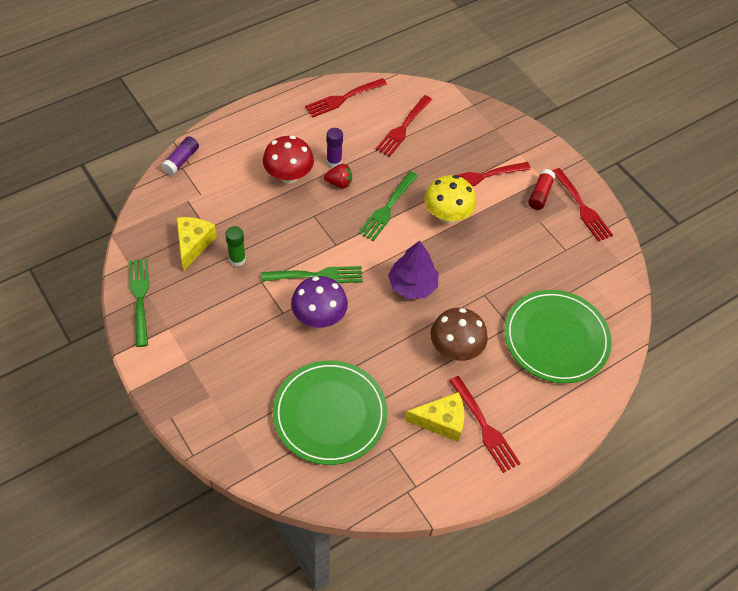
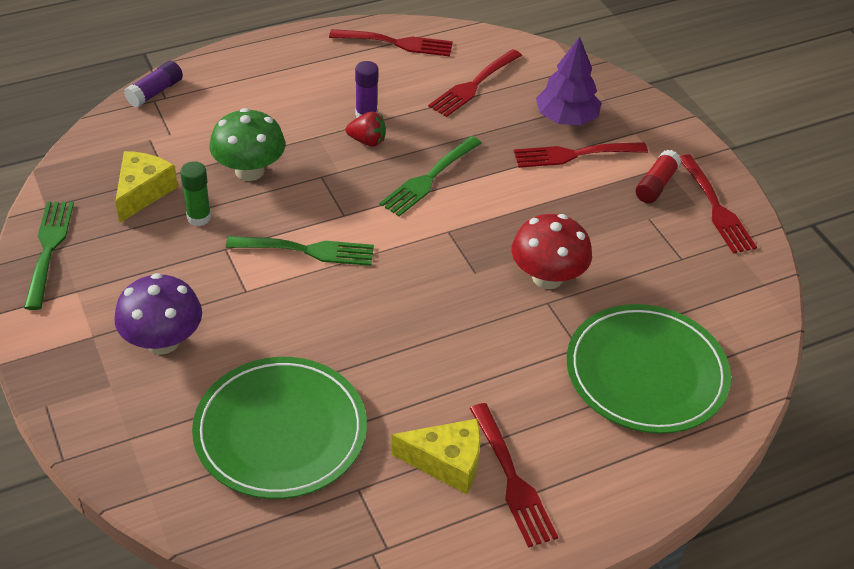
camera: 10 degrees right, 10 degrees down
(263, 217) = (249, 171): none -> green mushroom
(288, 176) = (298, 125): red mushroom -> red mushroom (547, 277)
(319, 317) = (297, 302): purple mushroom -> purple mushroom (163, 341)
(343, 98) = (397, 43): red fork -> red fork turned 150 degrees counterclockwise
(412, 285) = (443, 278): purple tree -> purple tree (566, 118)
(447, 215) = (514, 196): yellow mushroom -> none
(455, 348) = (489, 367): brown mushroom -> none

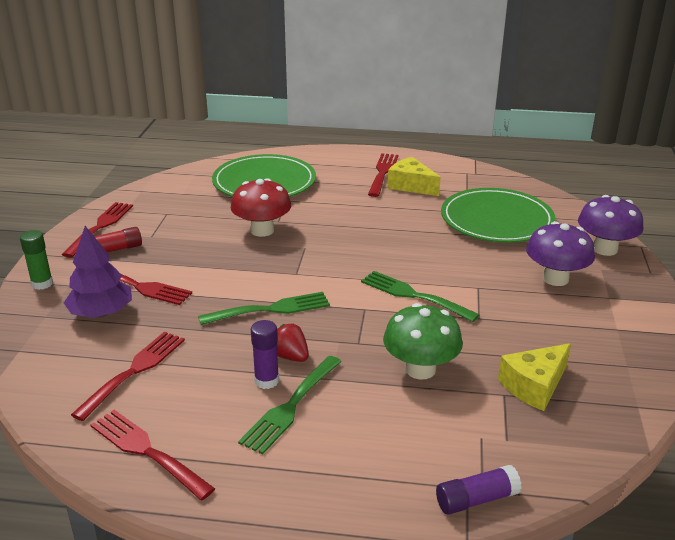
camera: 145 degrees left, 15 degrees down
(48, 249) = (639, 367): green fork -> green fork (291, 406)
(112, 428) = (605, 249): none -> purple mushroom
(199, 217) = (490, 346): green glue stick -> green glue stick (42, 284)
(473, 85) = (134, 371): red fork -> red fork turned 45 degrees counterclockwise

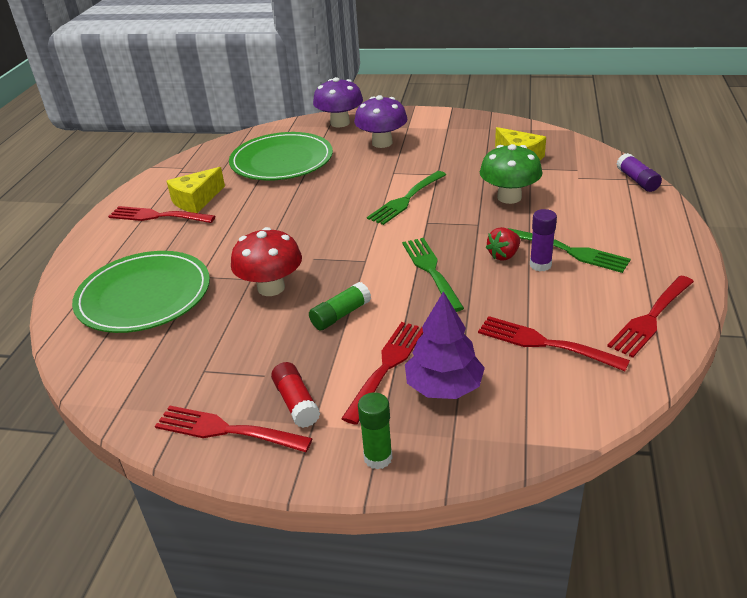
camera: 85 degrees left, 5 degrees up
(214, 263) = (340, 315): none -> green glue stick

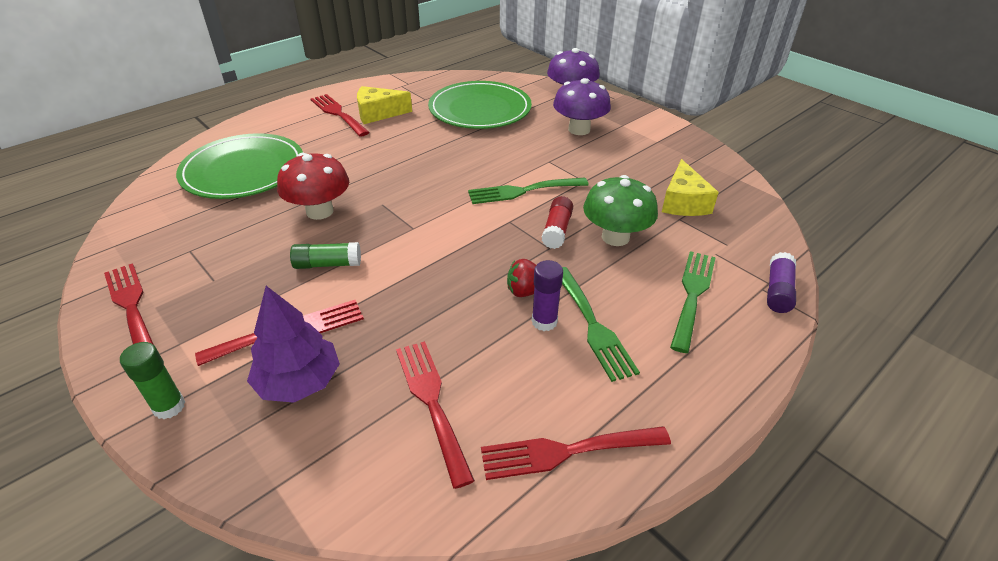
camera: 35 degrees right, 5 degrees up
(296, 403) = (196, 317): red glue stick -> red glue stick (557, 230)
(431, 270) = (446, 268): green fork -> green fork (692, 295)

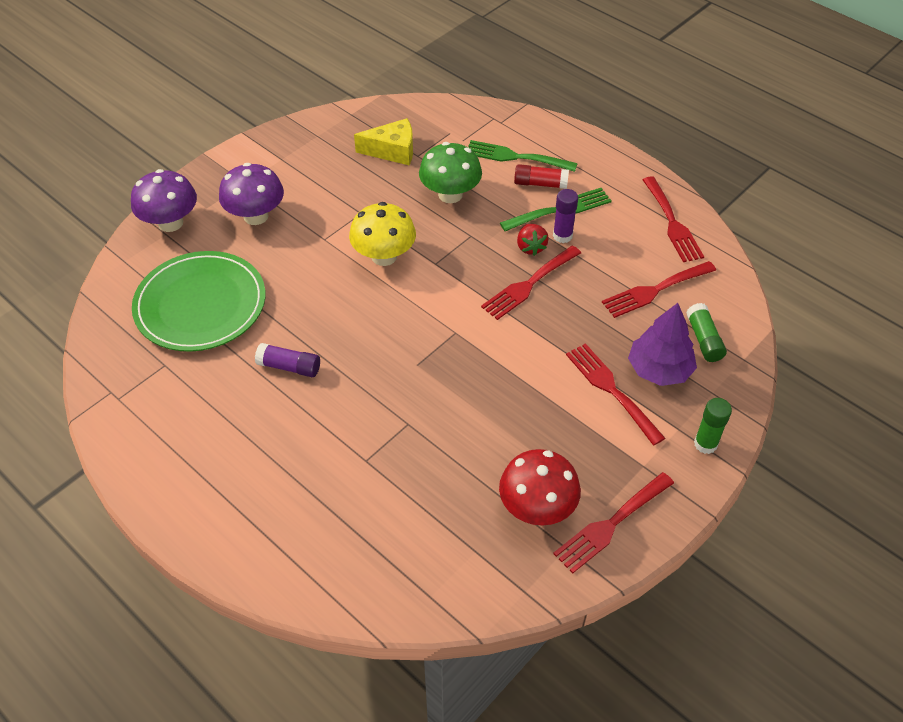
camera: 95 degrees left, 10 degrees up
(243, 170) = (359, 518): green plate -> none
(320, 211) = (437, 415): red mushroom -> red mushroom (537, 508)
(327, 264) = (521, 386): green glue stick -> green glue stick (704, 339)
(338, 114) = (205, 454): red fork -> red fork (529, 284)
(378, 113) = (207, 408): yellow cheese -> none
(522, 191) = (384, 256): green fork -> yellow mushroom
(557, 230) = (445, 231): red glue stick -> red glue stick (540, 184)
(778, 291) = (502, 115): purple glue stick -> purple glue stick (289, 367)

